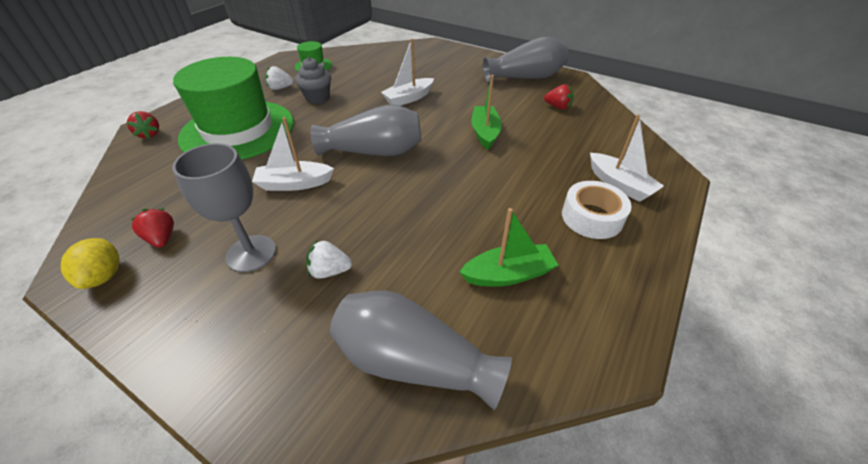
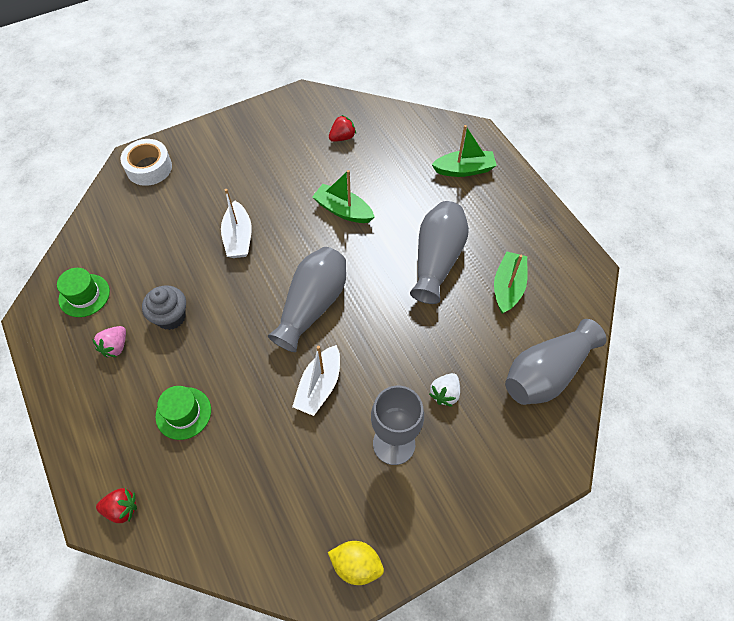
camera: 60 degrees left, 15 degrees up
(162, 238) = (332, 512): red strawberry -> none
(238, 130) = (183, 413): green hat -> green hat, size x0.42
(280, 88) = (115, 347): white strawberry -> pink strawberry
(525, 77) = (275, 127): grey vase -> grey vase (437, 260)
(592, 217) = (485, 208): white tape -> white tape (149, 168)
(619, 184) = (464, 170): white boat -> green boat

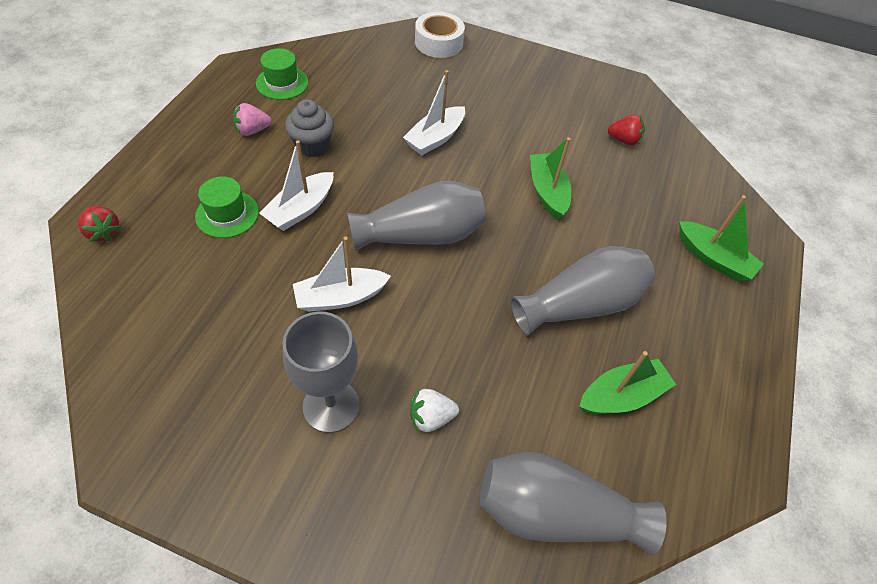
camera: 45 degrees right, 5 degrees down
(223, 362) = (301, 209): none -> white boat
(356, 565) = (167, 461): yellow lemon -> none

